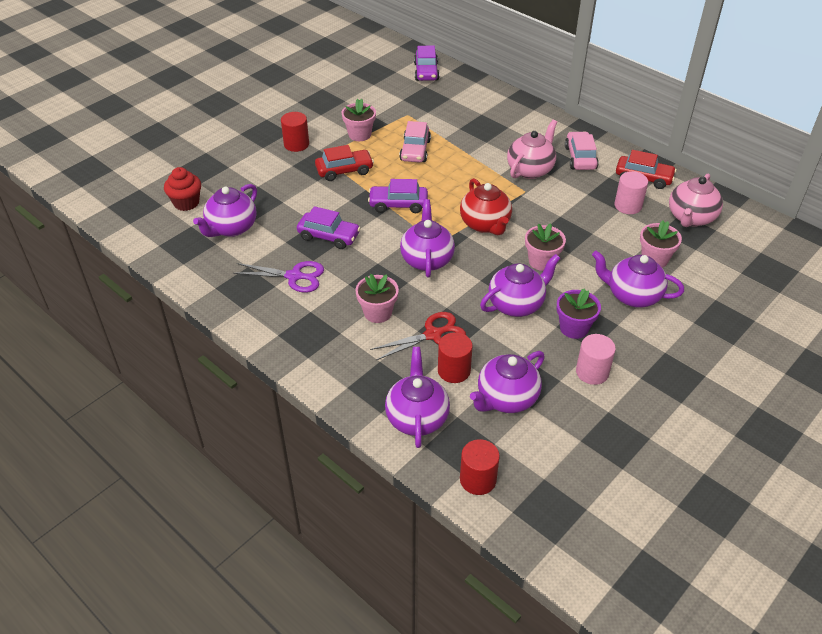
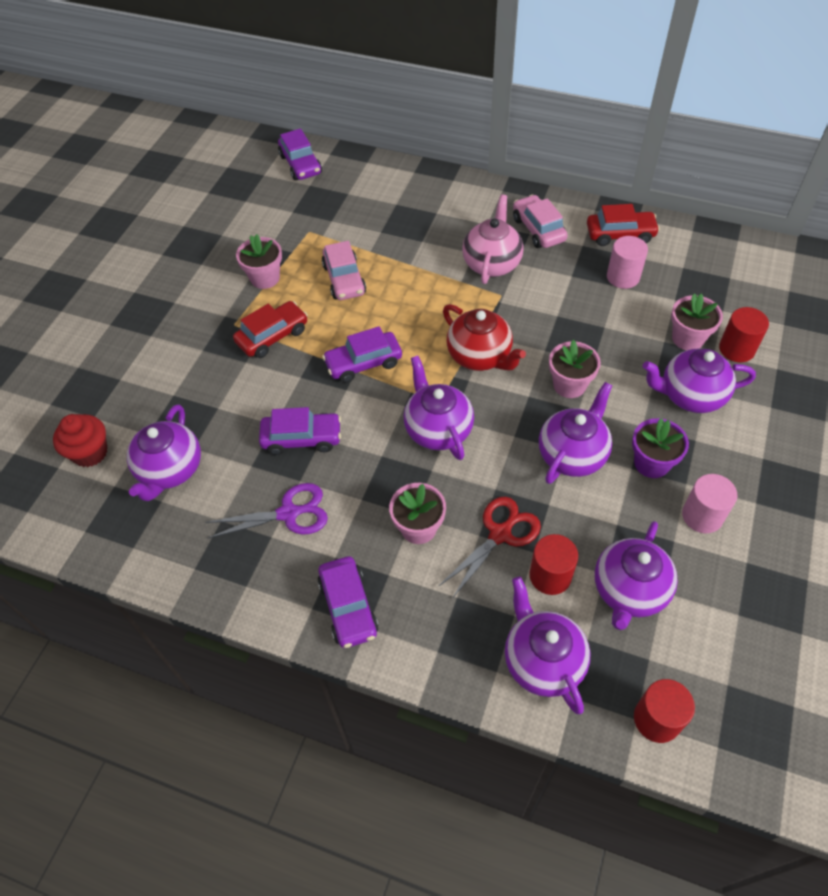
camera: 20 degrees left, 10 degrees up
(296, 144) = (192, 317): red cylinder -> red cylinder (736, 349)
(302, 342) = (348, 607): none -> purple car
(690, 218) = (696, 271): pink teapot -> none

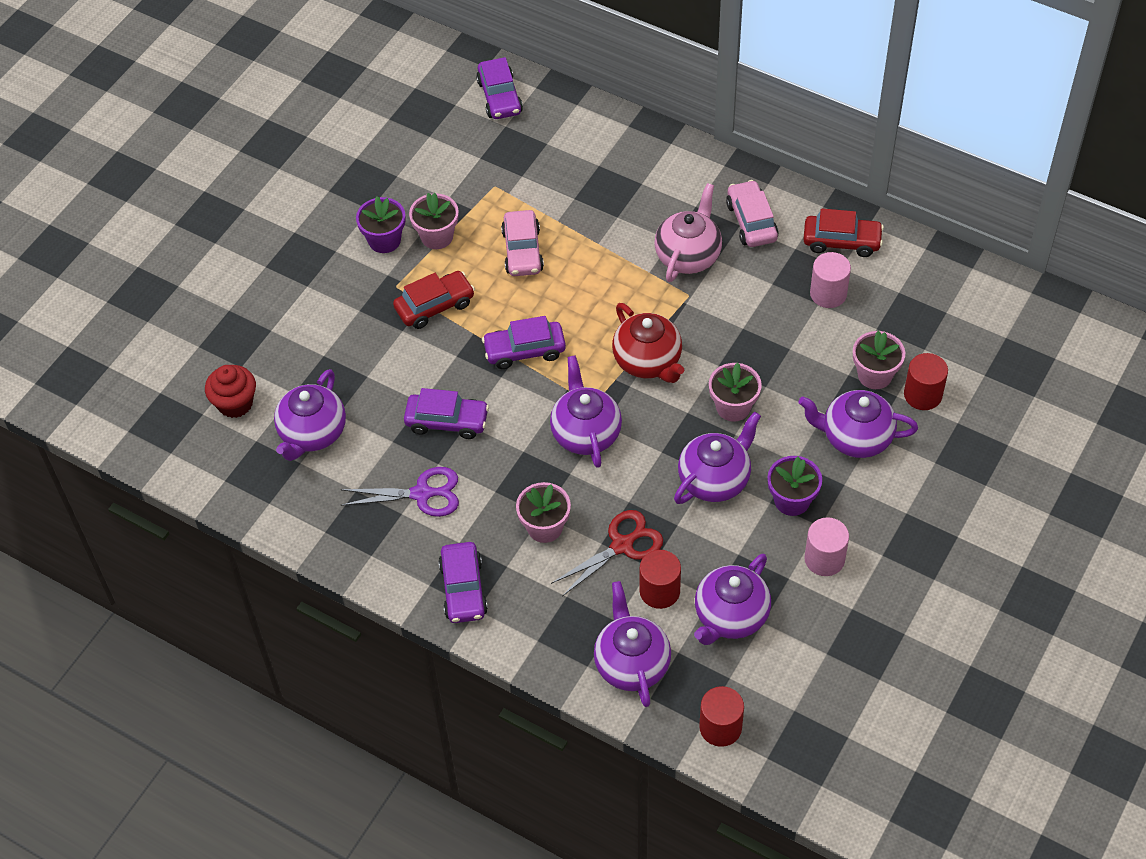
camera: 10 degrees right, 0 degrees up
(218, 287) = (384, 240): none -> purple flower pot

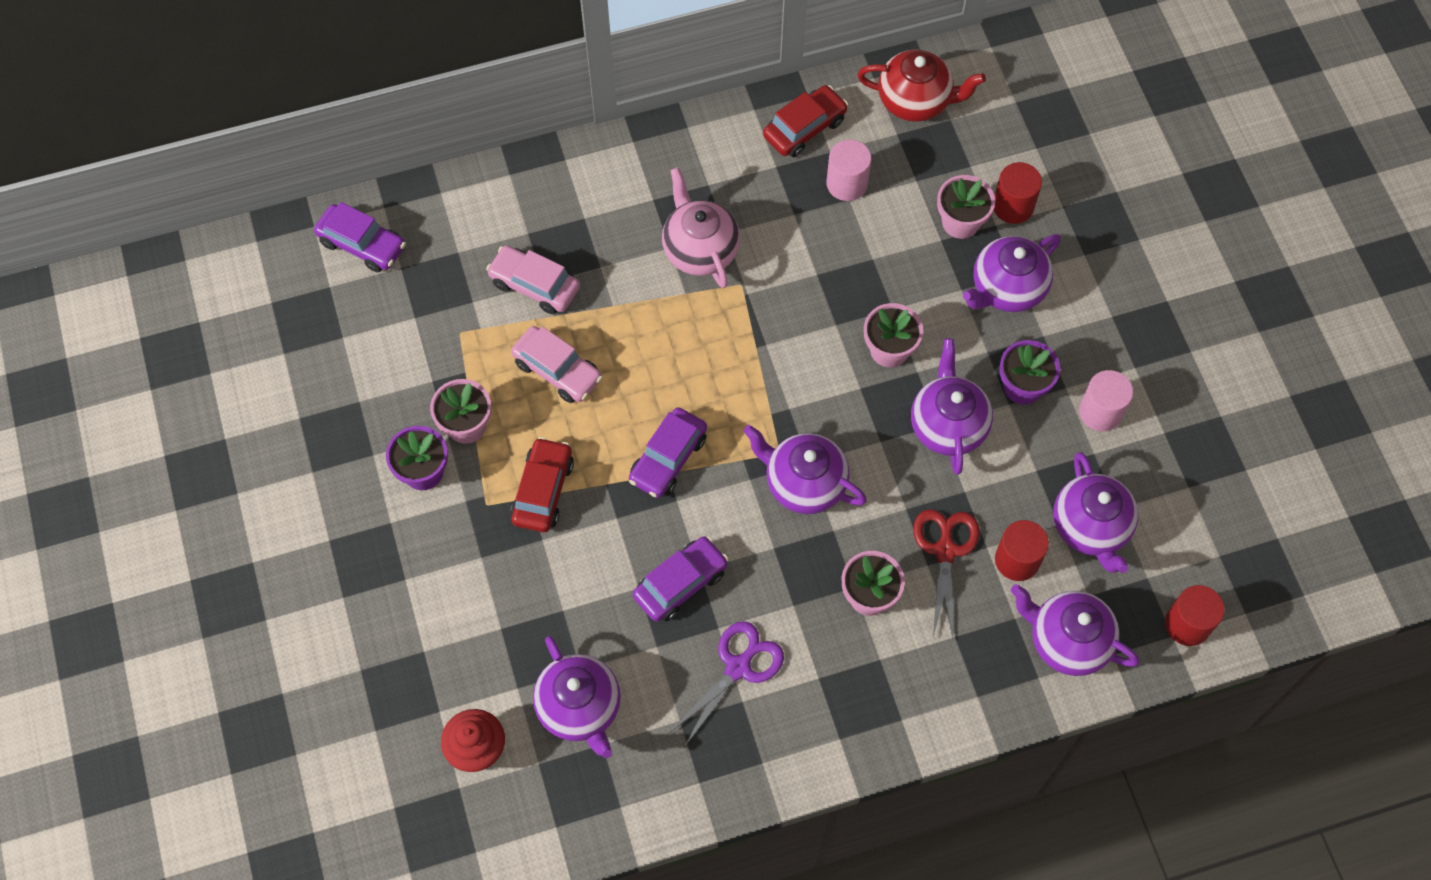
camera: 50 degrees left, 10 degrees up
(463, 589) = (871, 714): purple car -> none
(648, 361) = (778, 373): red teapot -> red teapot (915, 101)
(751, 221) = (714, 173): pink car -> pink car (534, 285)

